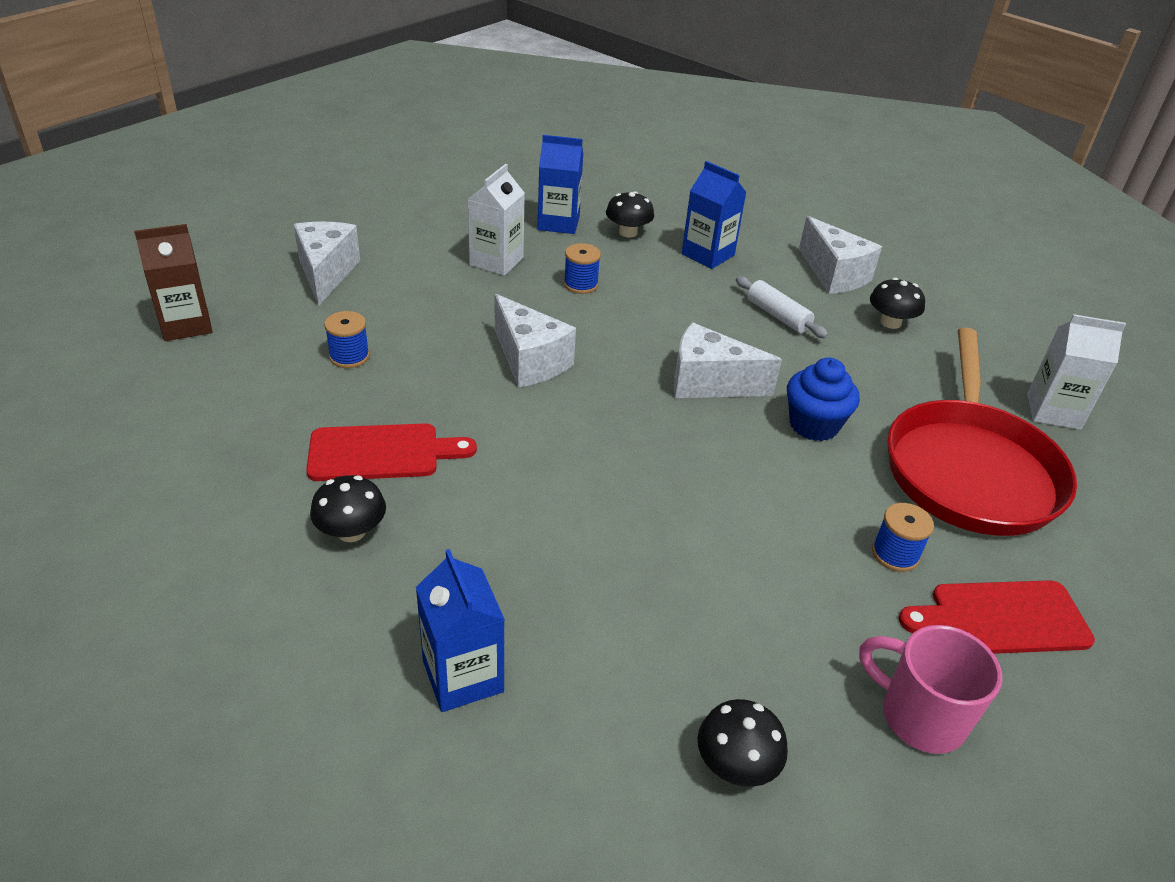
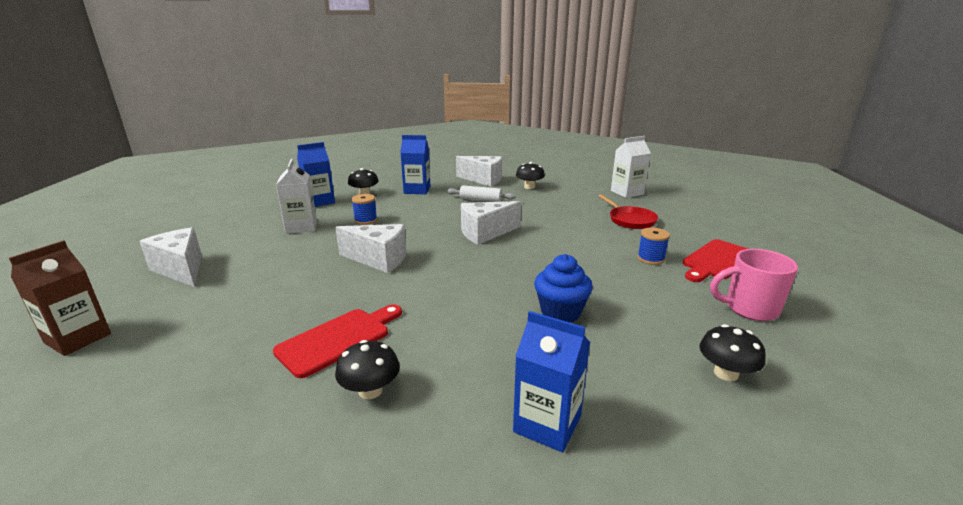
camera: 35 degrees left, 15 degrees down
(349, 356) = (251, 302): blue spool -> none
(814, 425) = (552, 230): blue cupcake -> blue cupcake (560, 312)
(970, 469) = (630, 220): red pan -> red pan, size x0.49

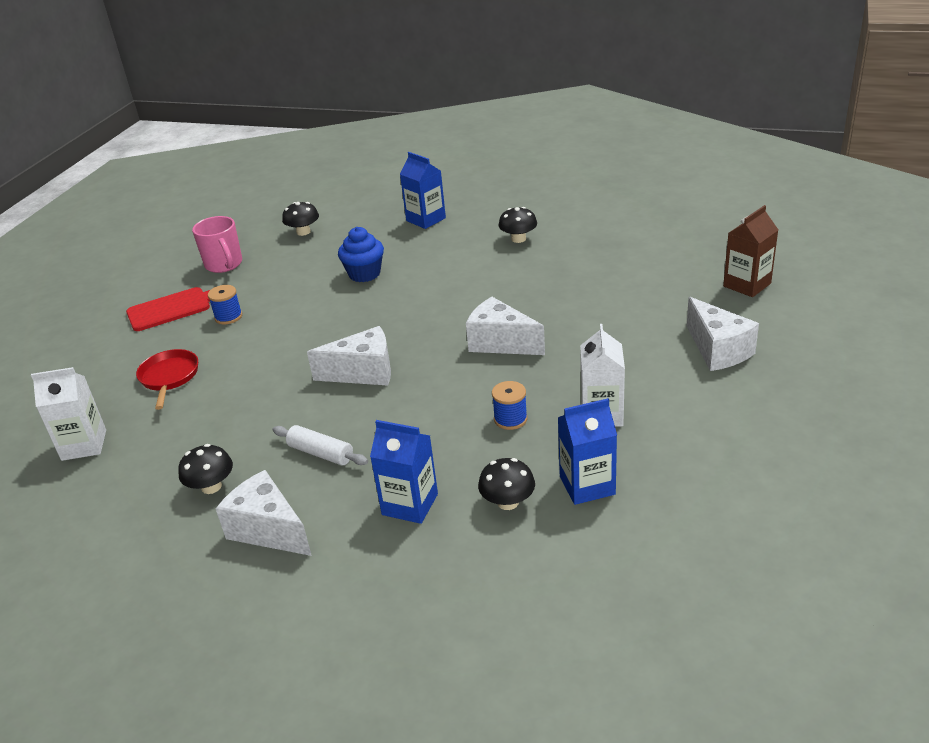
camera: 160 degrees left, 10 degrees up
(338, 339) = (540, 268): red cutting board -> none
(749, 309) = (224, 265): pink mug -> pink mug turned 45 degrees clockwise

